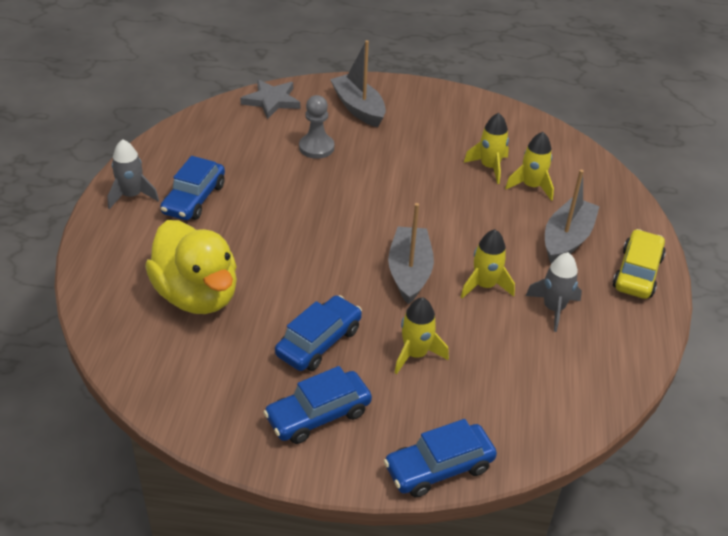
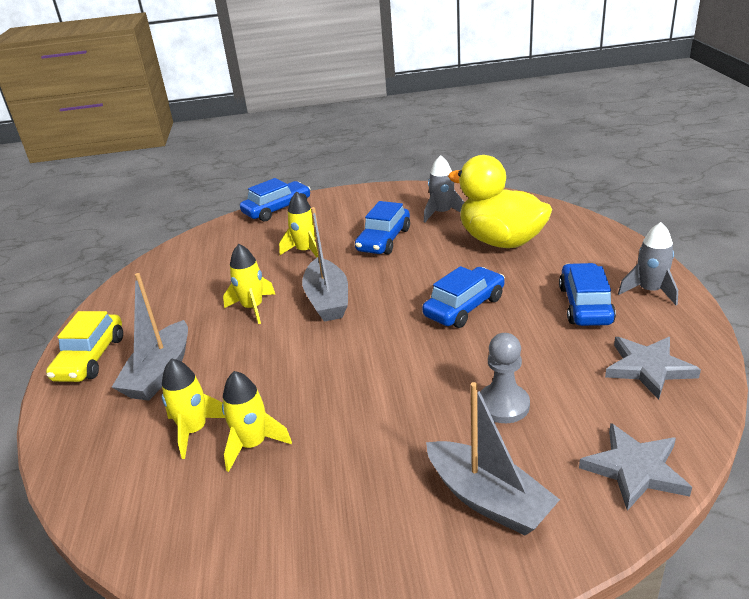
camera: 170 degrees right, 10 degrees down
(204, 143) = (648, 368): none -> grey star
(318, 415) = (363, 210): blue car -> blue car (464, 307)
(553, 308) = (187, 306): grey rocket -> grey rocket (442, 213)

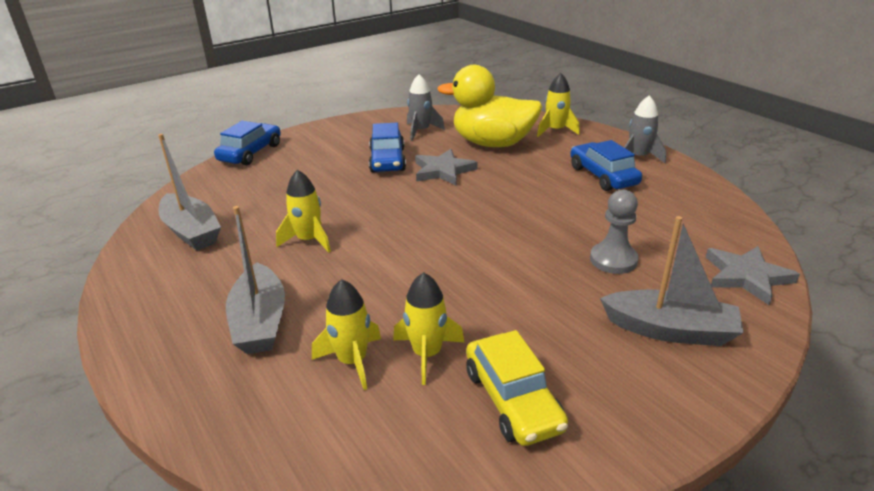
camera: 30 degrees left, 0 degrees up
(90, 358) = (155, 331): yellow car -> yellow car (512, 400)
(306, 251) = (318, 182): yellow rocket -> yellow rocket (555, 130)
(327, 300) = (380, 218): grey boat -> grey boat (191, 232)
(464, 307) = (511, 197): blue car -> none
(648, 368) = (688, 208): grey star -> grey star (443, 170)

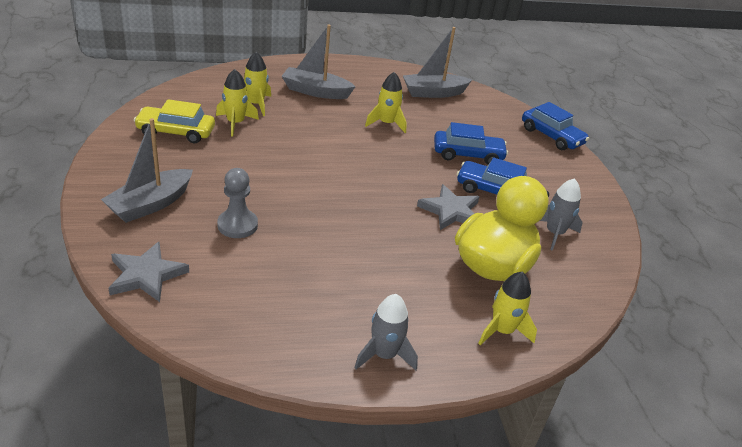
camera: 110 degrees right, 5 degrees up
(603, 176) = (365, 300): blue car -> blue car (468, 155)

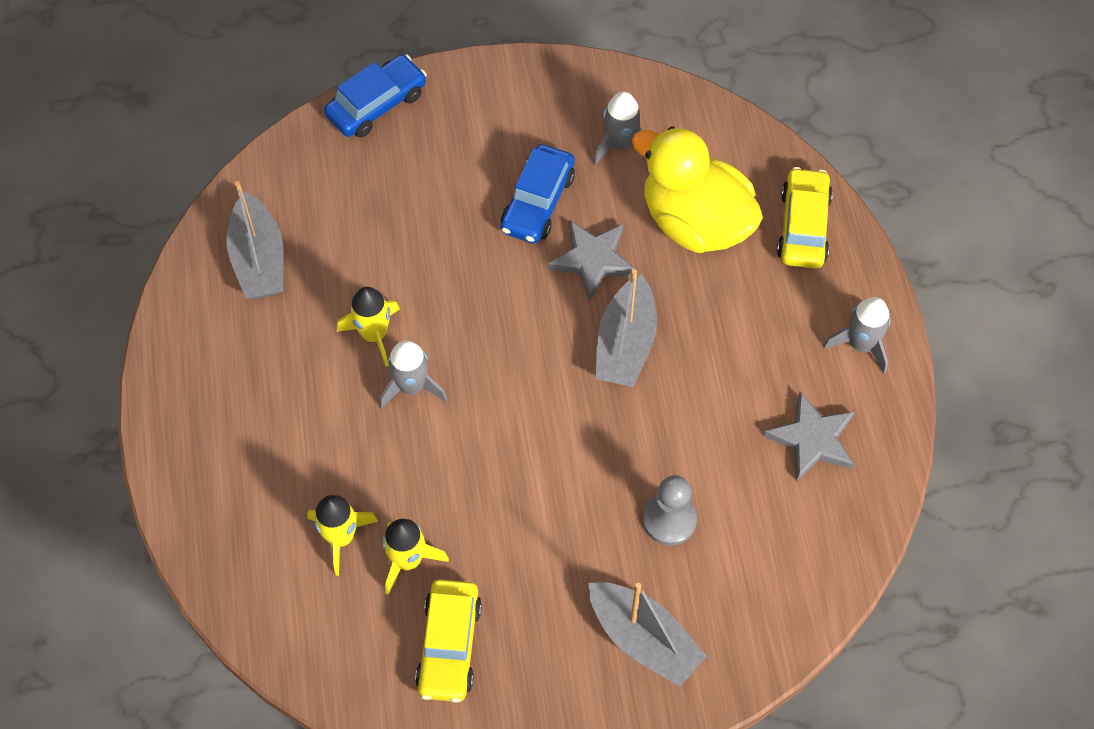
camera: 85 degrees left, 25 degrees up
(146, 275) = (784, 610): grey star -> grey star (812, 439)
(316, 91) = (281, 445): grey boat -> grey boat (625, 344)
(350, 133) = (411, 387): none -> grey rocket
(468, 155) = (448, 225): blue car -> none
(502, 330) = (803, 226): yellow rocket -> yellow car

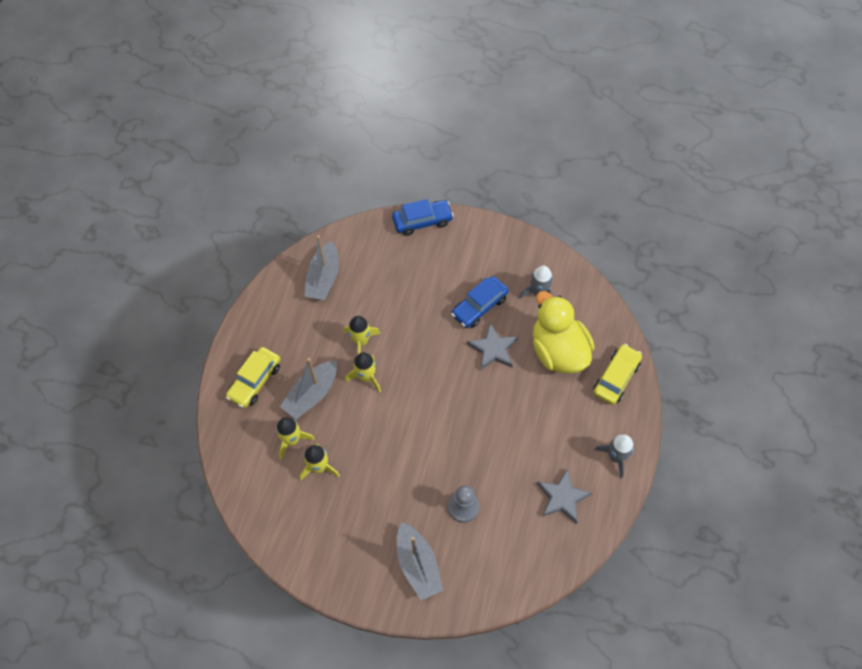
camera: 25 degrees right, 0 degrees up
(411, 387) = (366, 377): grey rocket -> yellow rocket
(449, 645) = (317, 521): yellow car -> yellow car (255, 381)
(625, 344) = (487, 401): grey boat -> grey boat (311, 394)

